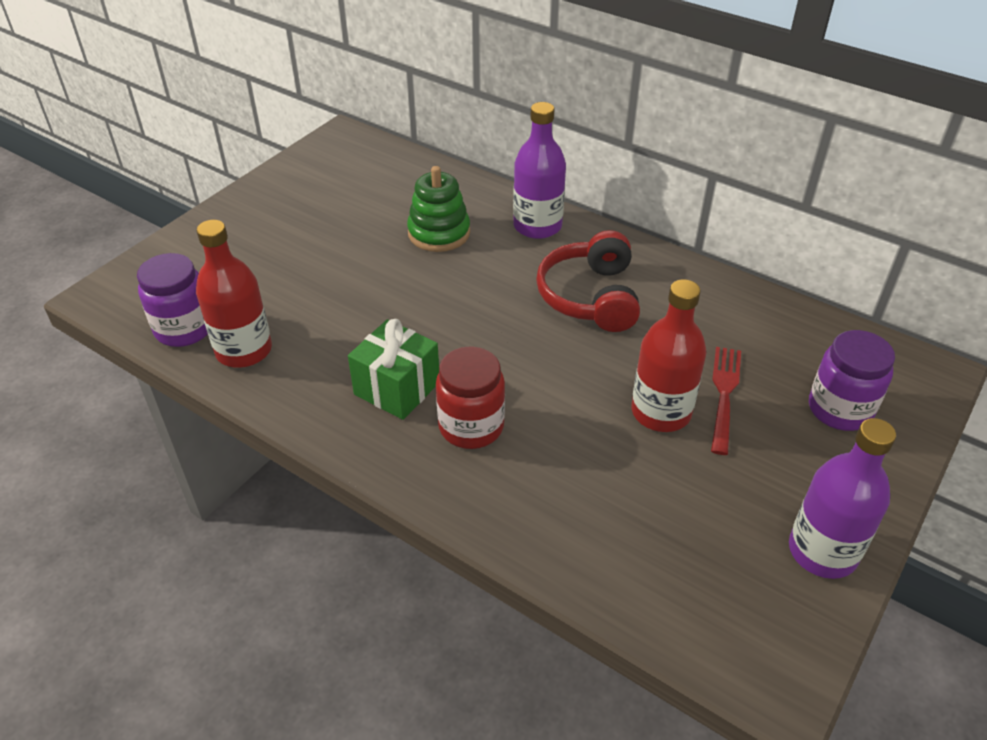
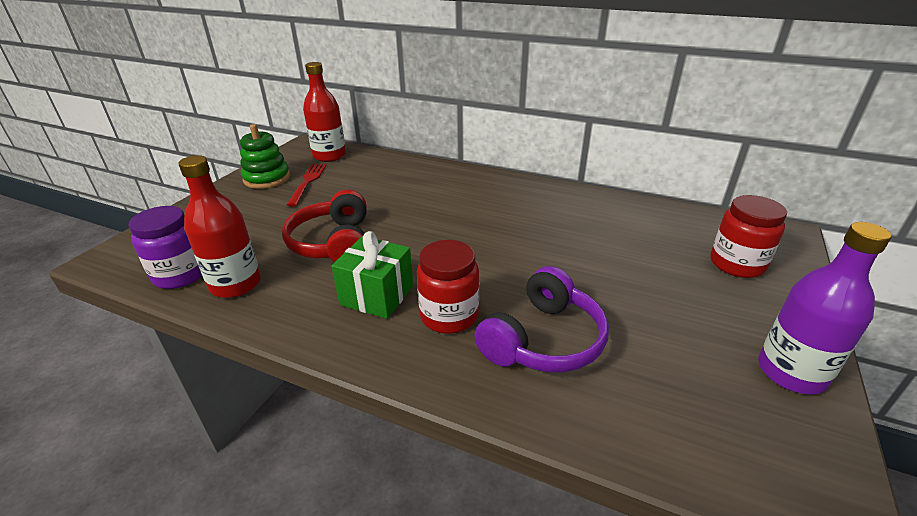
camera: 10 degrees left, 10 degrees down
(439, 233) = (389, 190): green stacking toy -> green stacking toy (267, 178)
(537, 226) = (461, 179): purple bottle -> none
(566, 471) = (543, 340): none -> purple headphones
(590, 297) = (515, 215): red headphones -> red headphones (334, 243)
(661, 412) = (602, 284): red bottle -> red bottle (329, 156)
(724, 394) = (645, 265): red fork -> red fork (308, 182)
(840, 409) = (736, 264): purple jar -> red jar

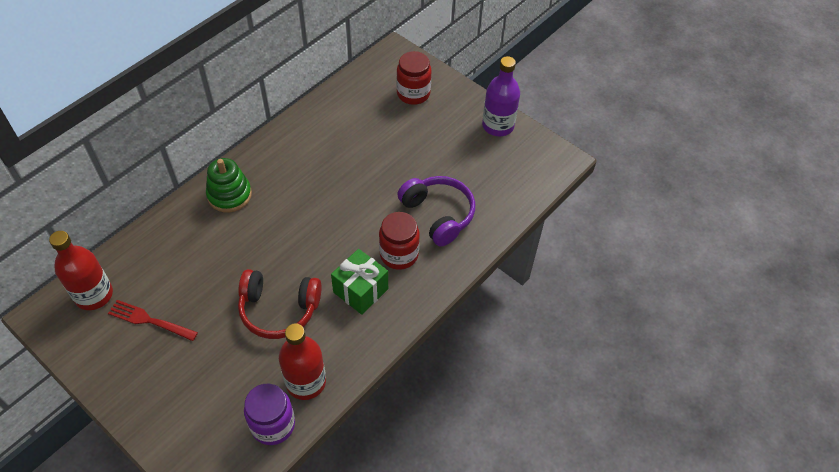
camera: 75 degrees left, 20 degrees up
(267, 178) = (117, 358): green stacking toy -> green stacking toy (229, 195)

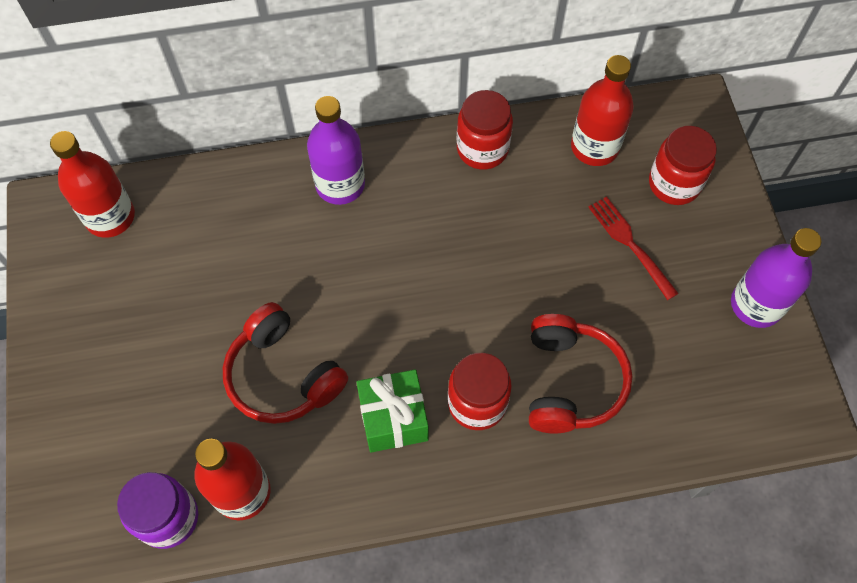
camera: 40 degrees right, 10 degrees up
(150, 320) = (141, 289): red fork -> red fork (630, 244)
(229, 195) = (340, 185): green stacking toy -> purple bottle
(297, 132) = (482, 149): none -> red jar
(358, 99) = (594, 147): none -> red bottle
(438, 214) = (570, 382): purple headphones -> red headphones

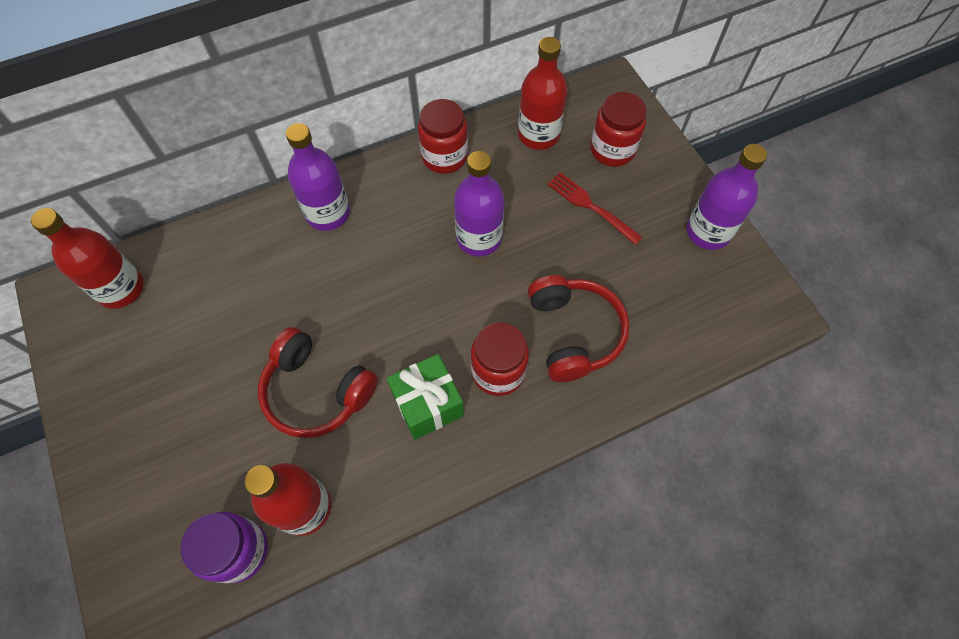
camera: 15 degrees left, 0 degrees up
(495, 251) = (479, 238): none -> purple bottle

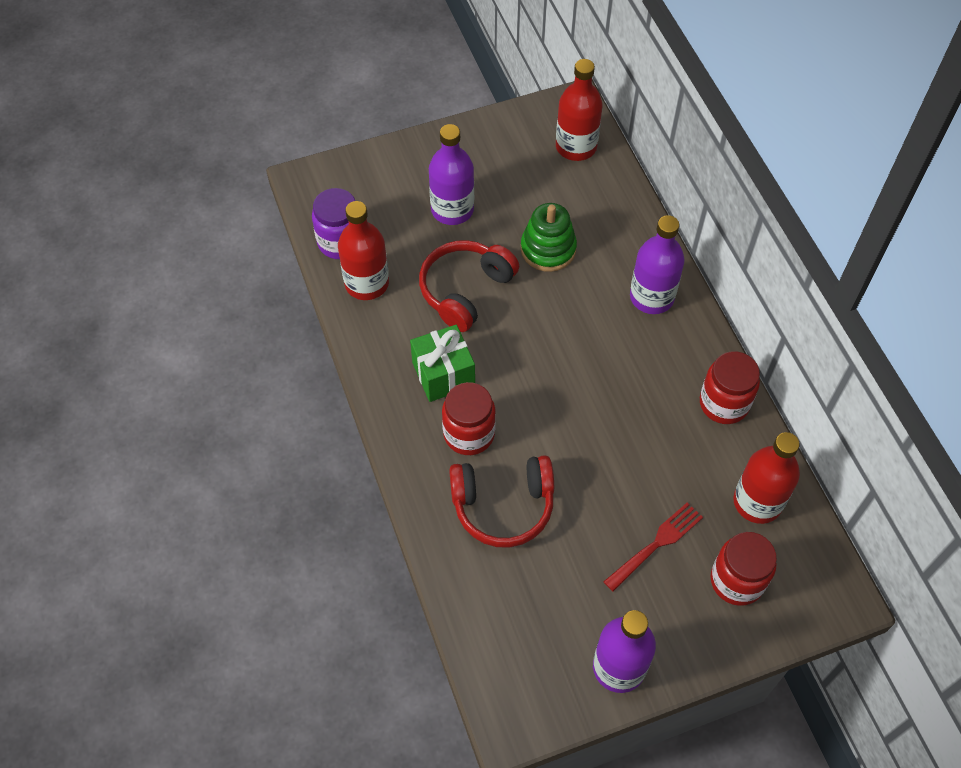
camera: 95 degrees right, 5 degrees down
(263, 310) = (548, 249): none -> green stacking toy
(479, 238) = (618, 429): purple bottle -> purple bottle (452, 210)

